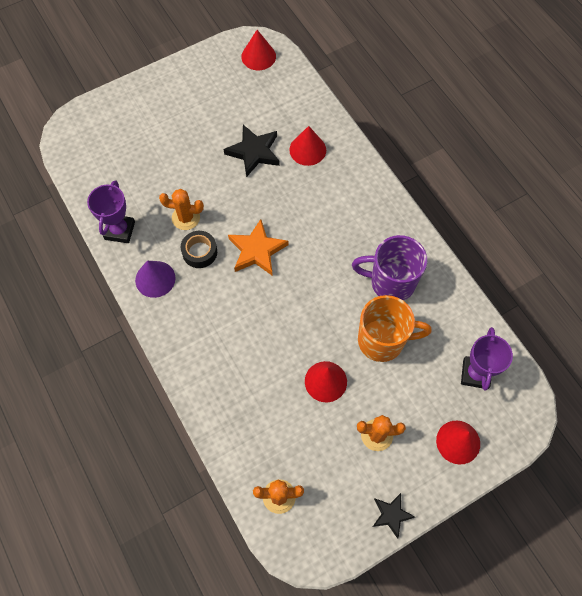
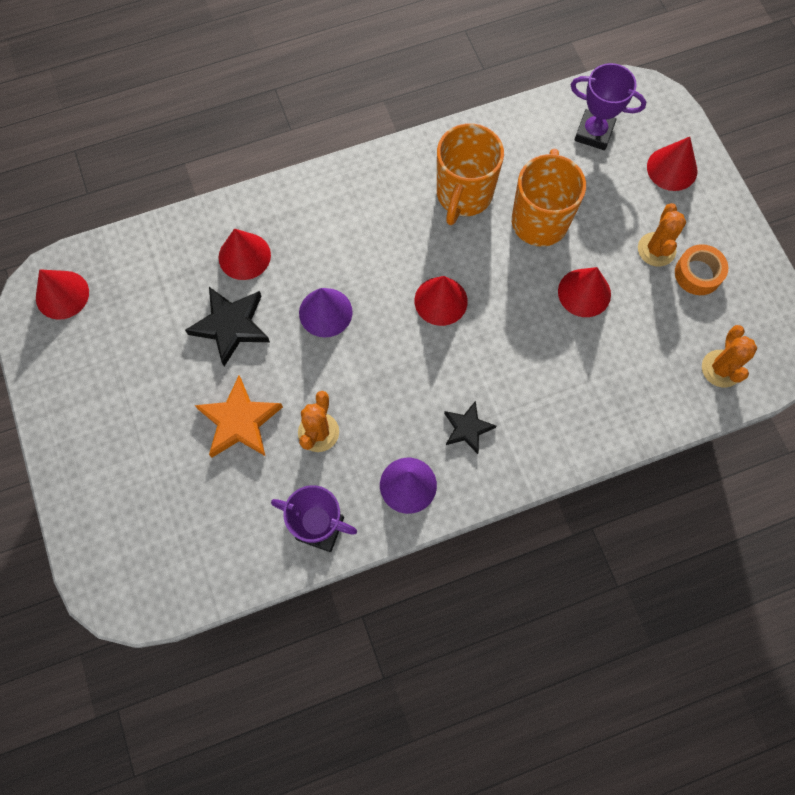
camera: 80 degrees left, 5 degrees up
(199, 252) = (377, 420): black tape -> none
(257, 250) = (389, 345): orange star -> orange star (239, 421)
(274, 206) = (325, 312): none -> purple cone
(298, 279) = (441, 301): none -> red cone
(361, 471) = (698, 274): none -> orange tape
(391, 282) = (463, 195): purple mug -> orange mug
(391, 515) = (749, 252): black star -> black star (467, 428)

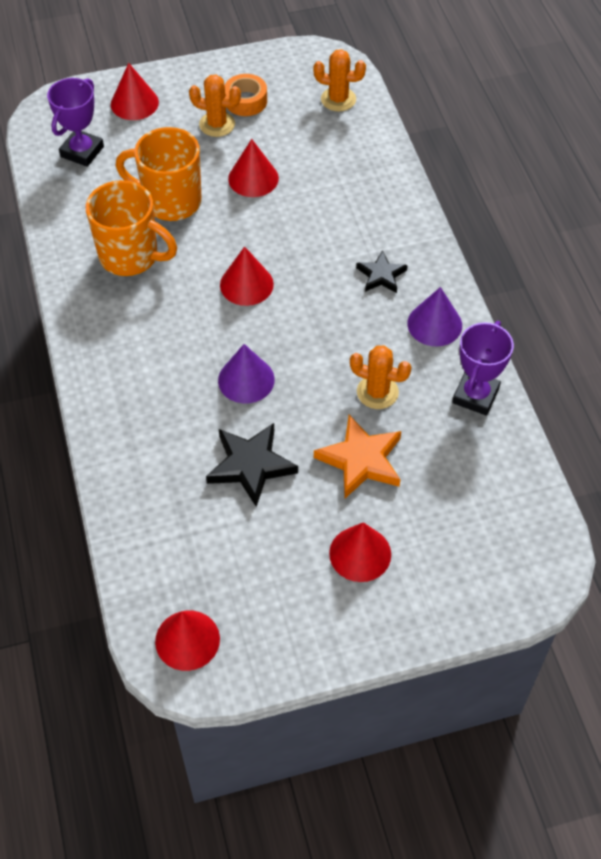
camera: 85 degrees left, 15 degrees down
(244, 256) = (167, 450): red cone -> red cone (360, 553)

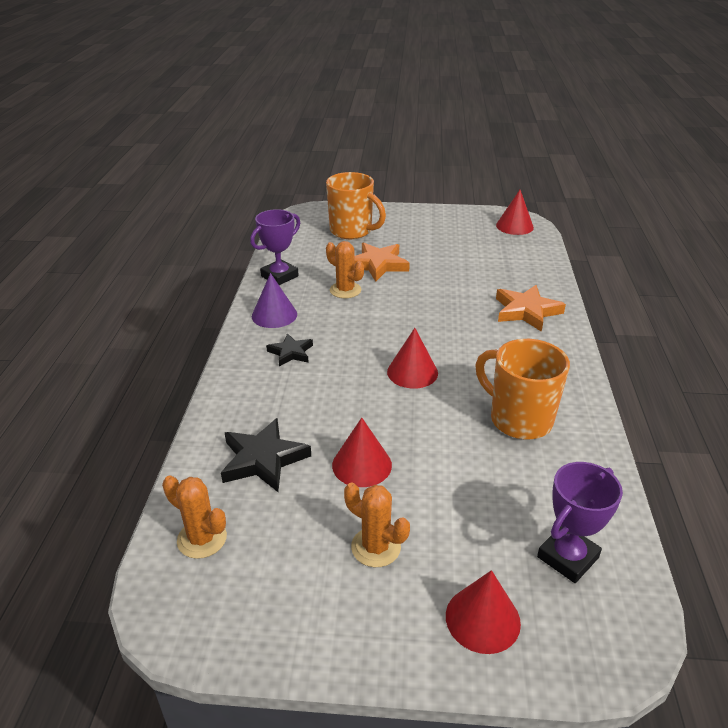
camera: 160 degrees left, 20 degrees down
(142, 417) = (526, 311): none -> orange star
(170, 201) = (464, 463): orange mug -> orange mug (352, 231)
(246, 101) = (322, 573): orange tape -> none
(246, 380) = (439, 315): purple cone -> none
(251, 465) = (453, 275): black star -> black star (263, 459)
(360, 553) = (402, 234): red cone -> none

